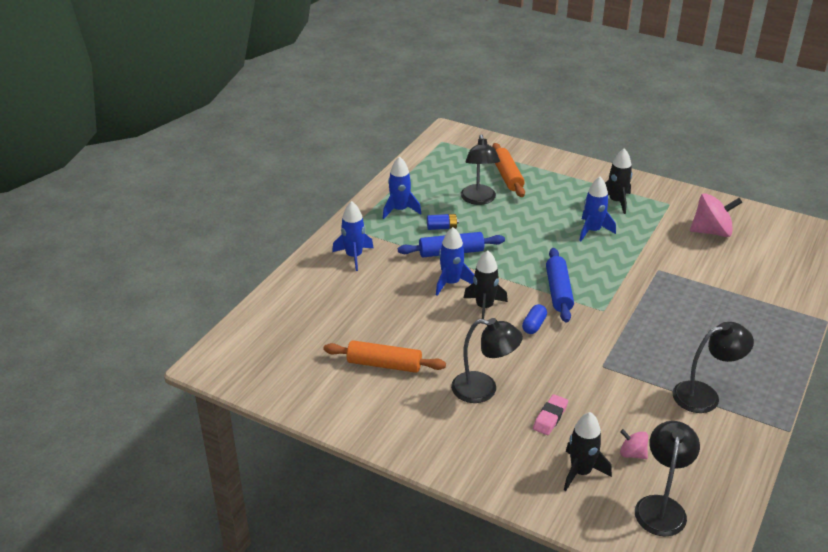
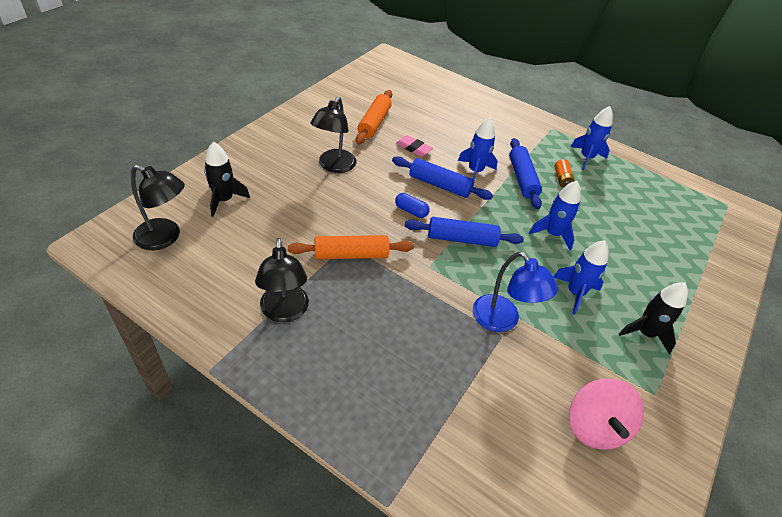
camera: 90 degrees right, 10 degrees up
(354, 256) = (511, 125): blue rocket -> blue rocket (552, 234)
(442, 227) = (562, 179): blue battery -> orange battery
(479, 199) = (617, 212): black lamp -> none
(484, 307) = (439, 185): black rocket -> blue rolling pin
(507, 176) = (672, 243): orange rolling pin -> orange rolling pin (351, 254)
(550, 417) = (290, 196): pink eraser -> pink eraser (413, 148)
(632, 453) = (230, 236): pink spinning top -> none
(643, 269) = (502, 321): none -> blue lamp

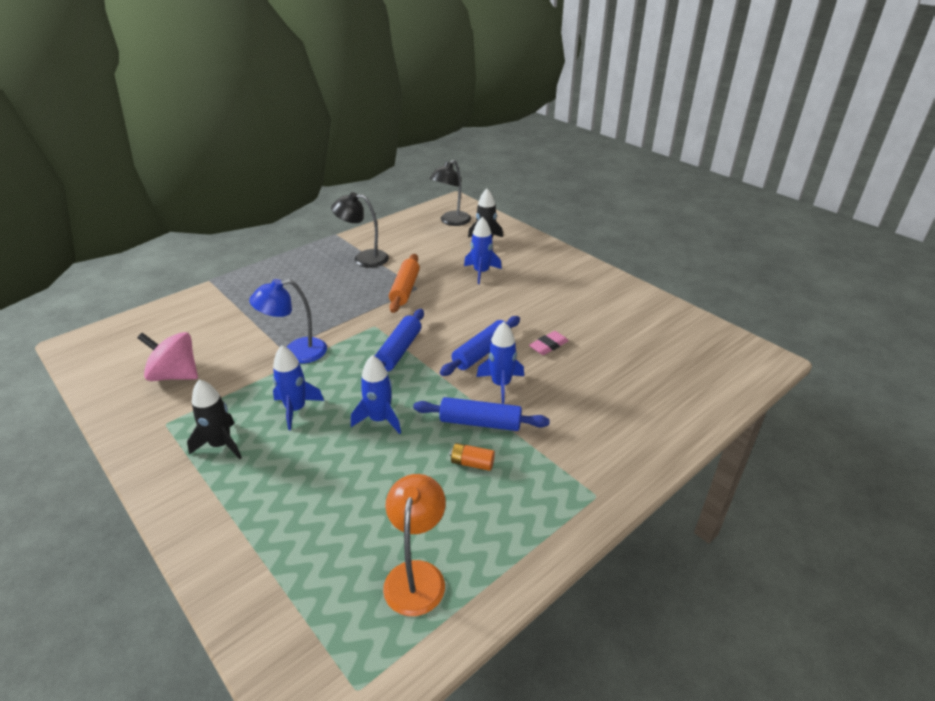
camera: 110 degrees right, 10 degrees down
(334, 166) = (522, 293): black lamp -> none
(374, 123) = (598, 325): orange rolling pin -> none
(411, 211) = (447, 327): blue capsule -> none
(586, 158) = (516, 512): blue rocket -> blue rocket (481, 272)
(656, 193) = (416, 575): none -> orange lamp

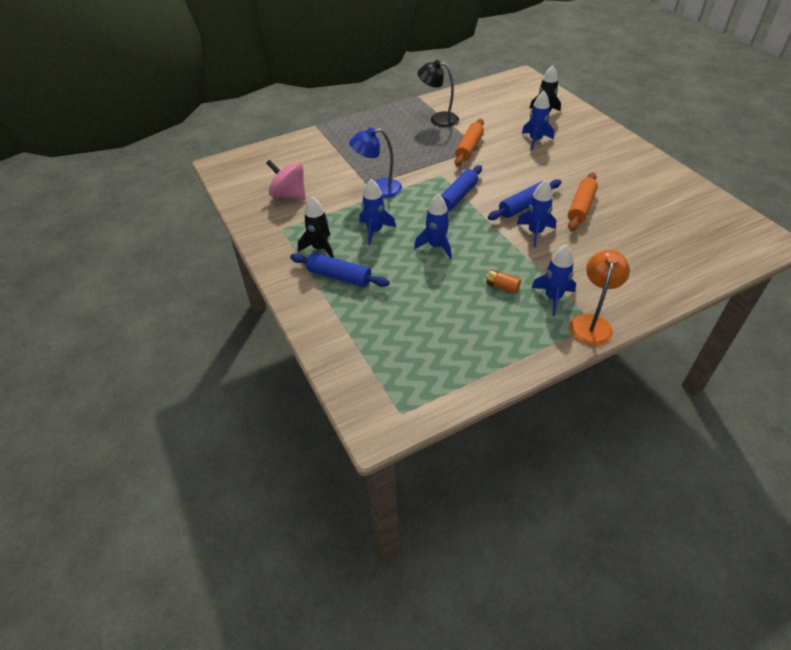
camera: 15 degrees right, 10 degrees up
(416, 575) = (449, 354): orange lamp -> orange lamp (591, 323)
(451, 221) = (517, 93): black lamp -> none
(480, 422) = (513, 259): blue rolling pin -> blue rolling pin (339, 276)
(538, 468) = (553, 298): none -> blue rocket
(548, 346) = (581, 207): pink eraser -> orange rolling pin

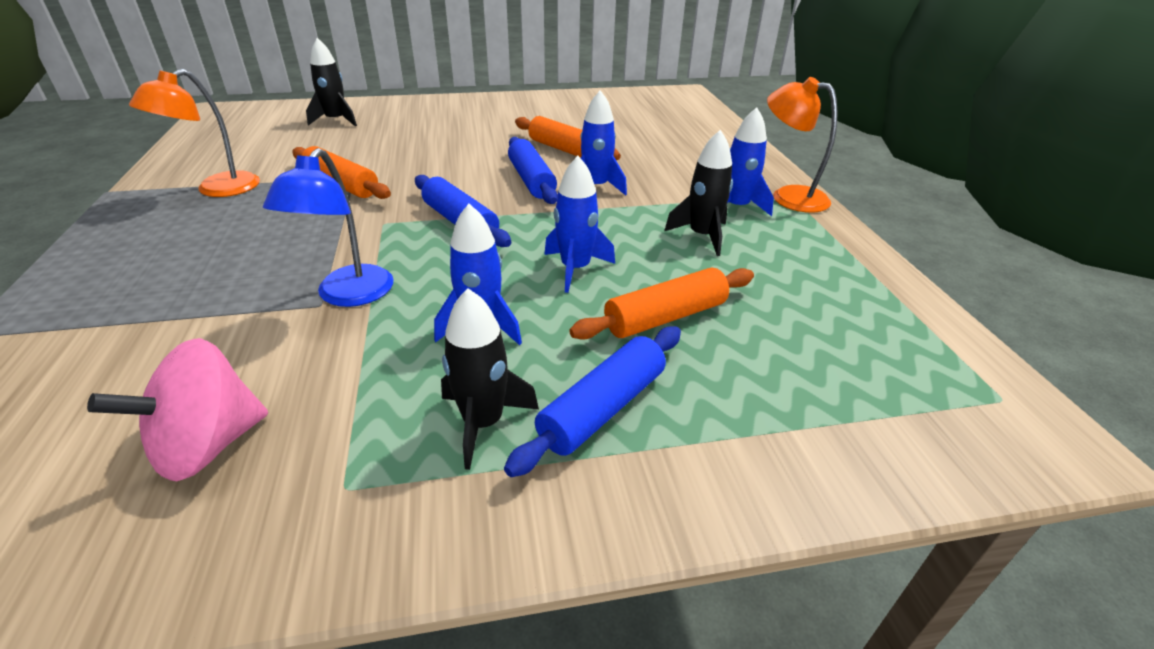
camera: 75 degrees left, 10 degrees down
(410, 284) = (665, 317): none -> orange rolling pin
(438, 119) = (217, 189): black lamp -> orange lamp
(502, 287) = (702, 236): orange battery -> black rocket
(535, 140) = (390, 139): blue rocket -> none

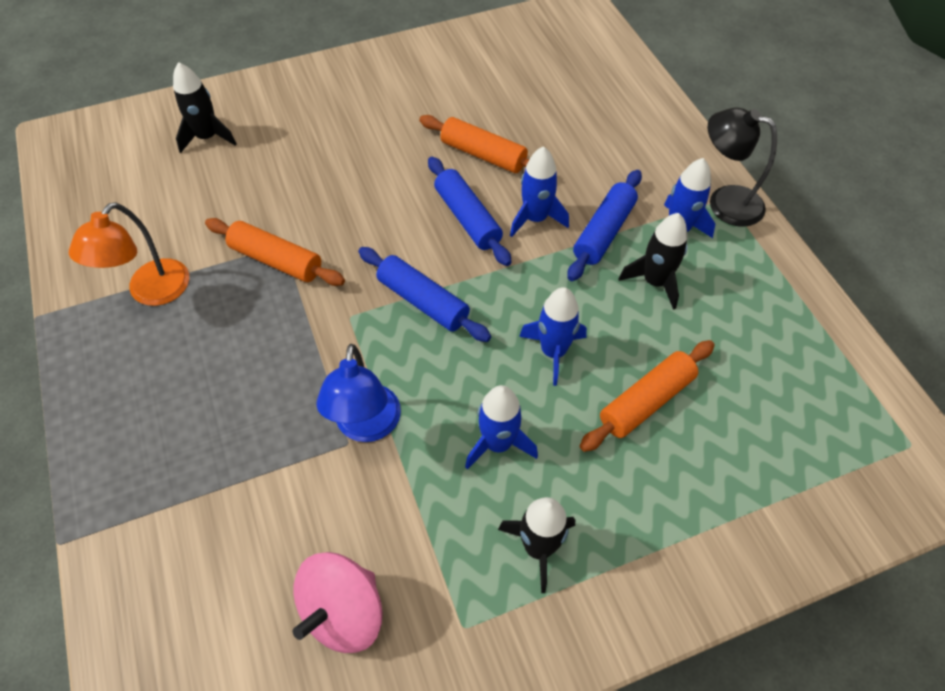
camera: 10 degrees left, 20 degrees up
(602, 408) = (622, 514): blue rolling pin -> blue rolling pin (603, 232)
(788, 196) = (724, 202): orange lamp -> black lamp

